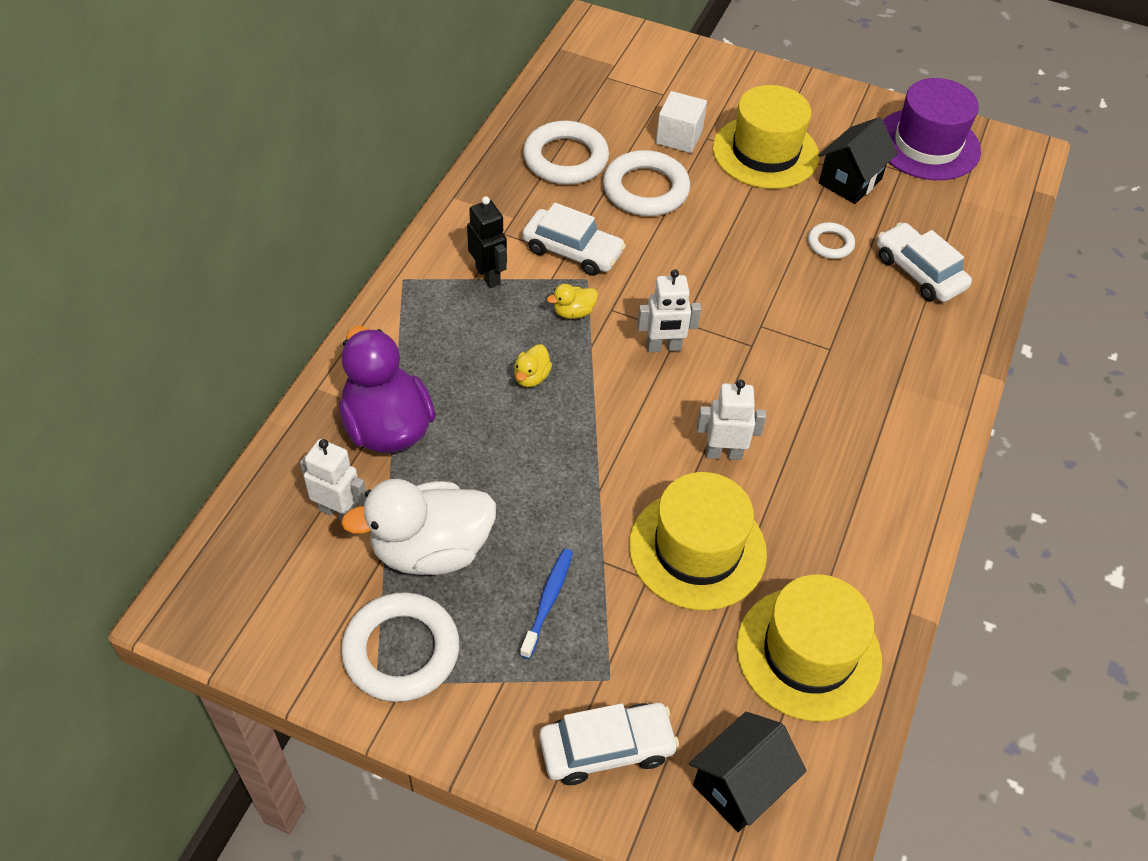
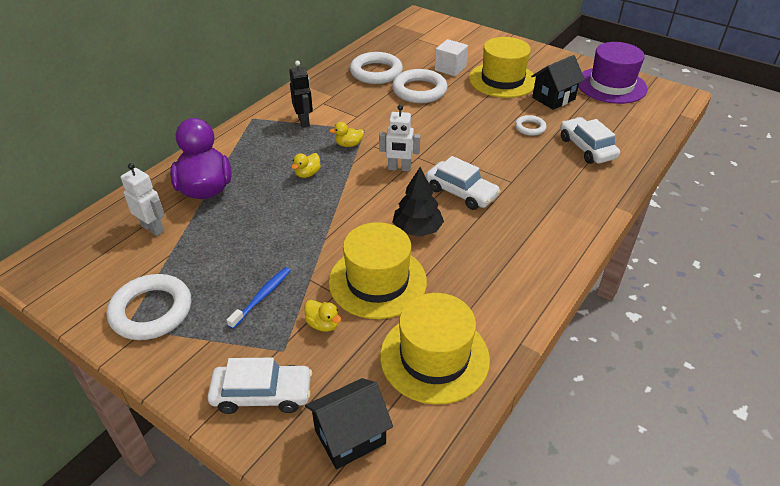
camera: 15 degrees right, 10 degrees down
(431, 549) = (199, 256): white duck -> none
(572, 251) = (361, 115): white car -> white car (461, 192)
(647, 630) = (323, 324): none -> yellow duck
(723, 453) = (417, 229): white robot -> black tree

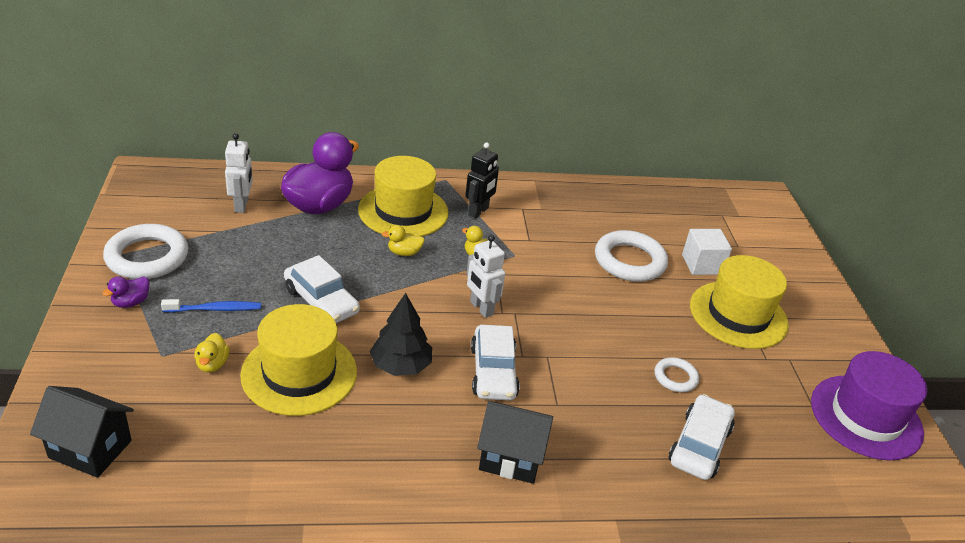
camera: 45 degrees right, 5 degrees down
(199, 344) = (131, 302): none -> purple duck
(262, 394) = (101, 368): white car -> white car (321, 301)
(376, 72) = (619, 217): white ring -> none
(434, 357) = (230, 462): yellow hat -> yellow hat (403, 211)
(553, 98) = (761, 374): black house -> black house (511, 458)

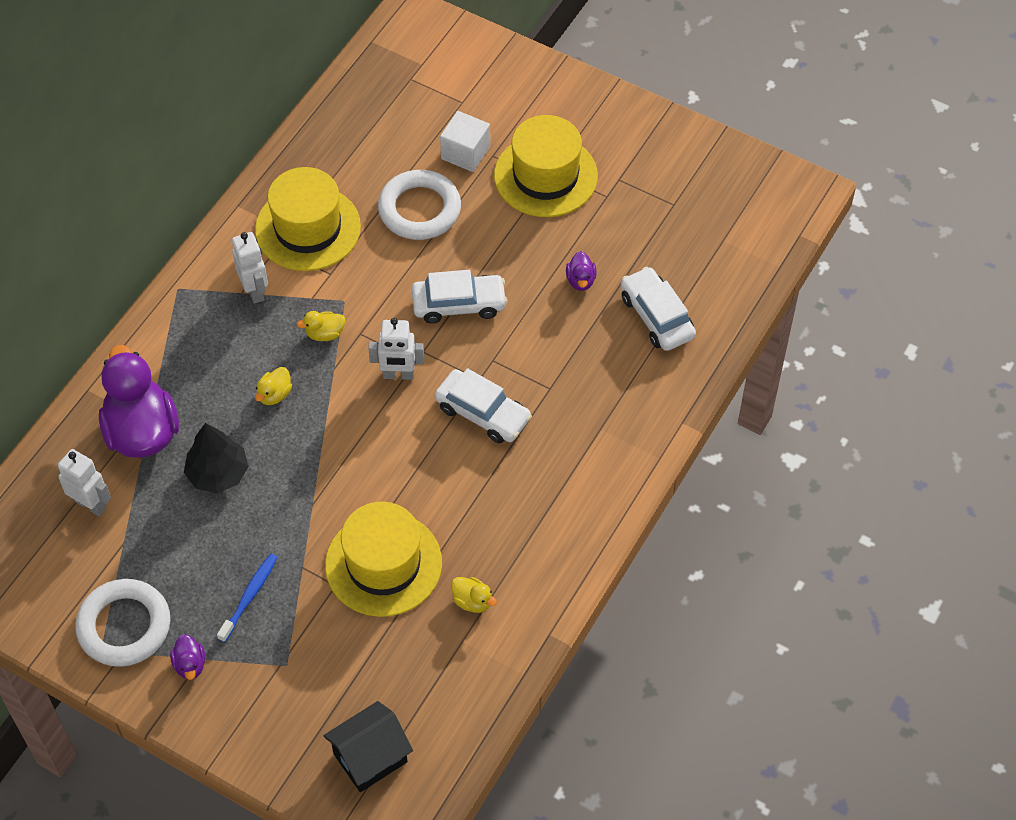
camera: 50 degrees left, 20 degrees up
(212, 364) = (326, 628): yellow duck -> yellow duck (472, 601)
(321, 301) = (298, 502): white car -> white car (459, 304)
(401, 365) = (427, 480): black tree -> black tree (218, 473)
(403, 211) = (206, 359): yellow hat -> yellow hat (308, 228)
(478, 211) = (255, 290): black robot -> white robot
(511, 458) = (581, 457): black house -> none
(675, 377) = (580, 280): white ring -> purple duck
(866, 417) = (709, 177): purple hat -> none

